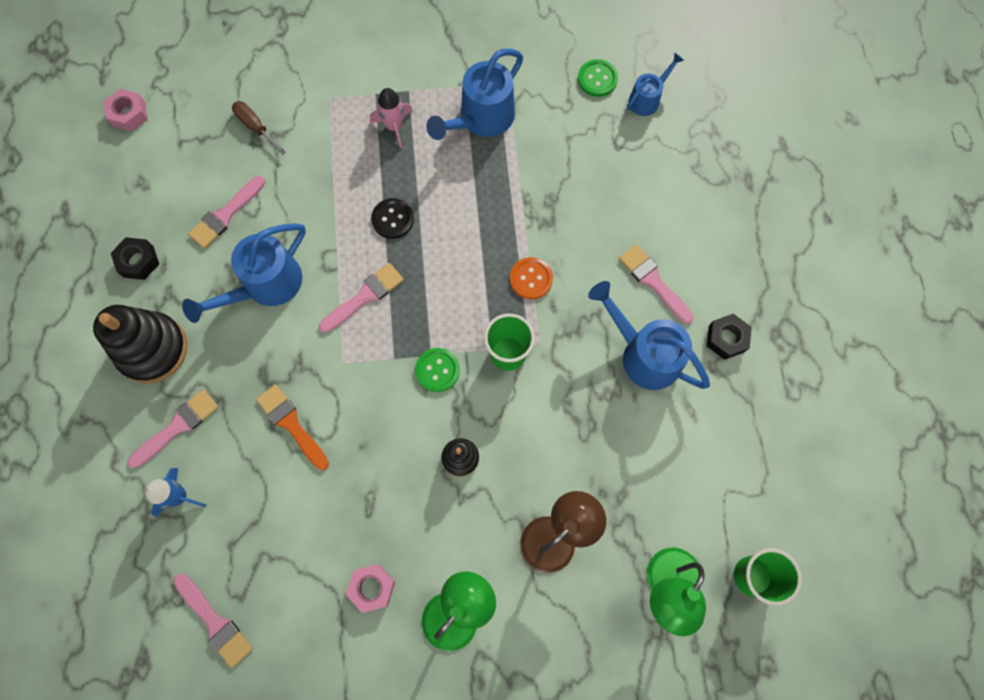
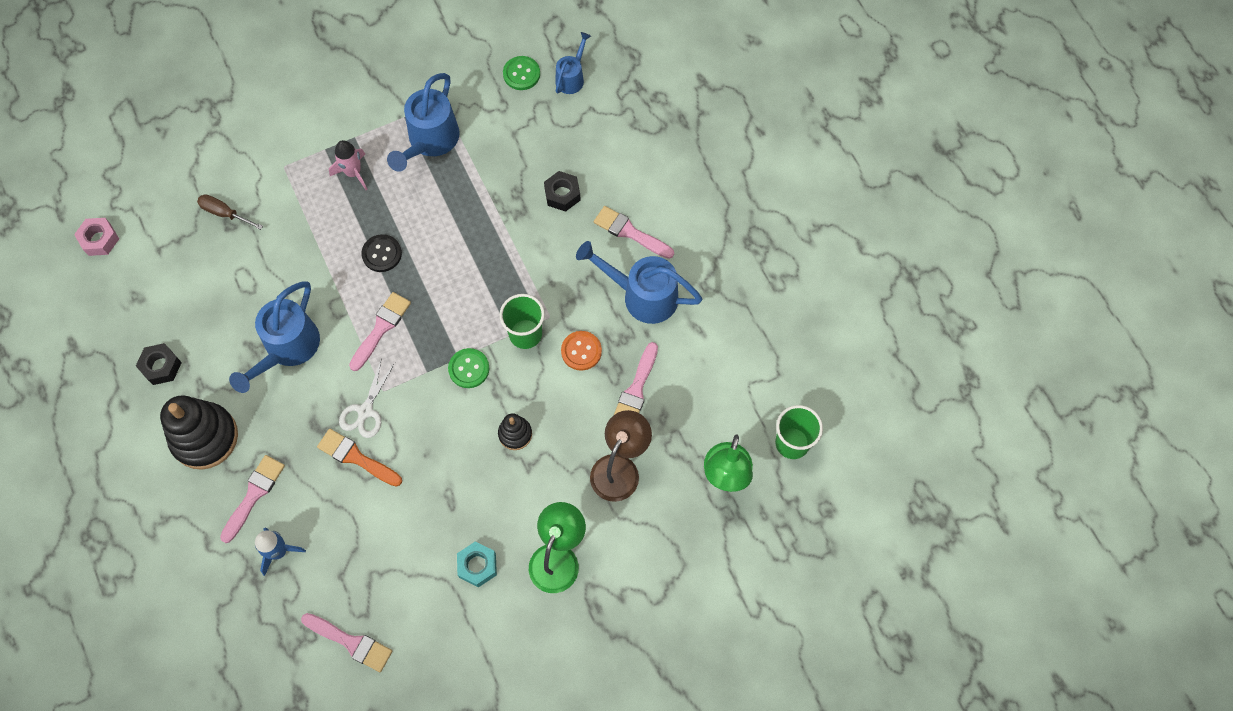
camera: 20 degrees left, 5 degrees down
(225, 214) = (227, 299): pink brush -> pink brush (636, 389)
(318, 378) = (365, 411): none -> white scissors
(372, 588) = (477, 566): pink nut -> turquoise nut
(531, 279) = (523, 265): orange button -> orange button (581, 351)
(726, 339) = (708, 259): black nut -> black nut (562, 194)

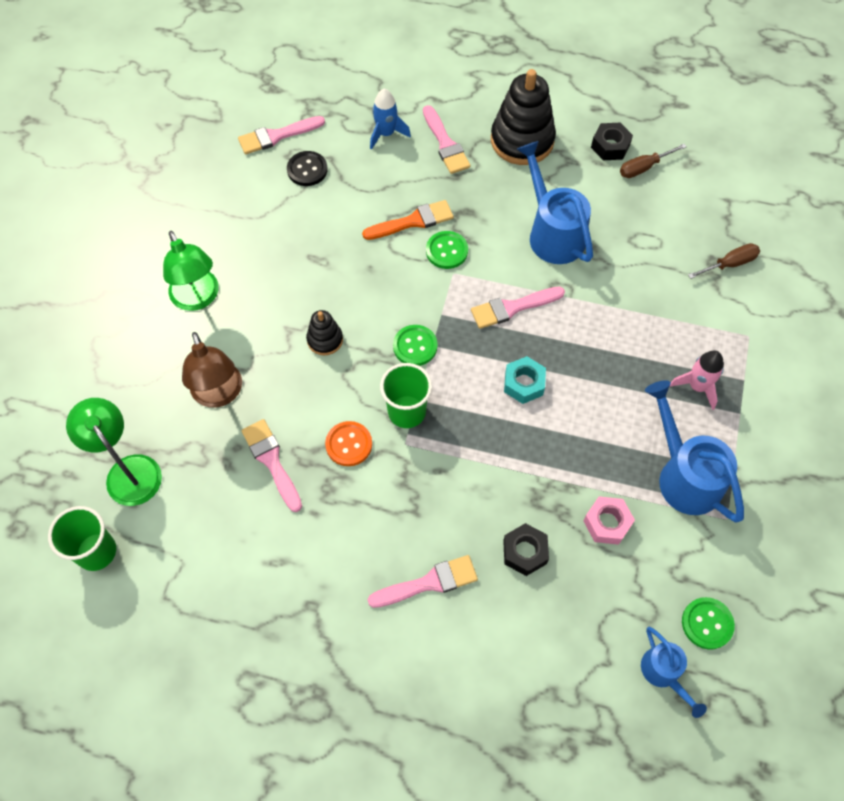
camera: 130 degrees right, 5 degrees down
(99, 239) = (771, 167): pink nut -> pink nut (607, 523)
(167, 327) = (644, 167): none -> brown screwdriver
(365, 411) = (446, 251): white scissors -> green button
(381, 328) = (512, 308): pink brush -> pink brush turned 90 degrees clockwise
(382, 254) = (587, 354): black button -> black button (307, 170)
(477, 566) = (248, 243): turquoise nut -> turquoise nut (524, 383)
(642, 295) = (354, 539): blue watering can -> none

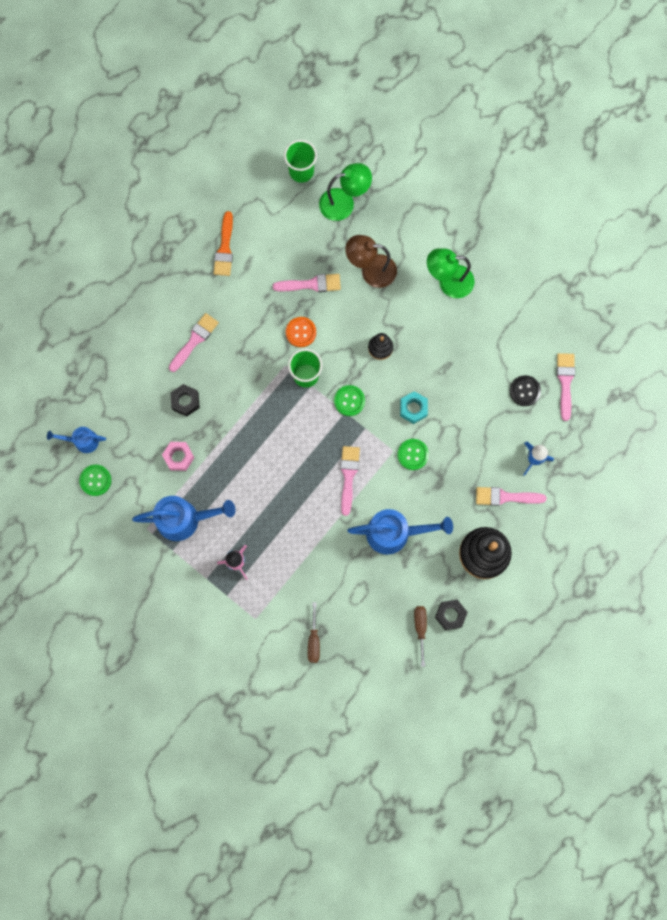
camera: 115 degrees right, 15 degrees up
(413, 221) = (447, 443): orange brush -> orange brush (224, 248)
(429, 583) = (194, 340): pink brush -> pink brush turned 150 degrees counterclockwise
(524, 383) = (291, 455): turquoise nut -> turquoise nut (413, 408)

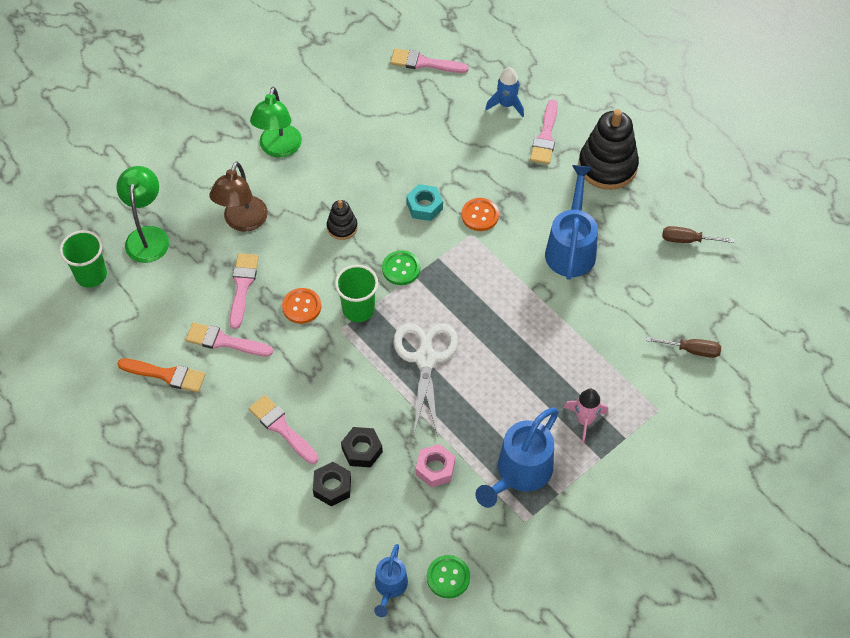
camera: 80 degrees left, 20 degrees down
(185, 519) = (519, 473): blue watering can -> blue watering can turned 150 degrees counterclockwise
(270, 434) = (425, 359): none -> white scissors
(348, 476) = (494, 283): pink brush -> pink brush (224, 341)
(413, 454) = (480, 215): green button -> orange button
(450, 615) = (674, 209): black nut -> black nut (332, 487)
(524, 391) = (426, 100): black button -> none

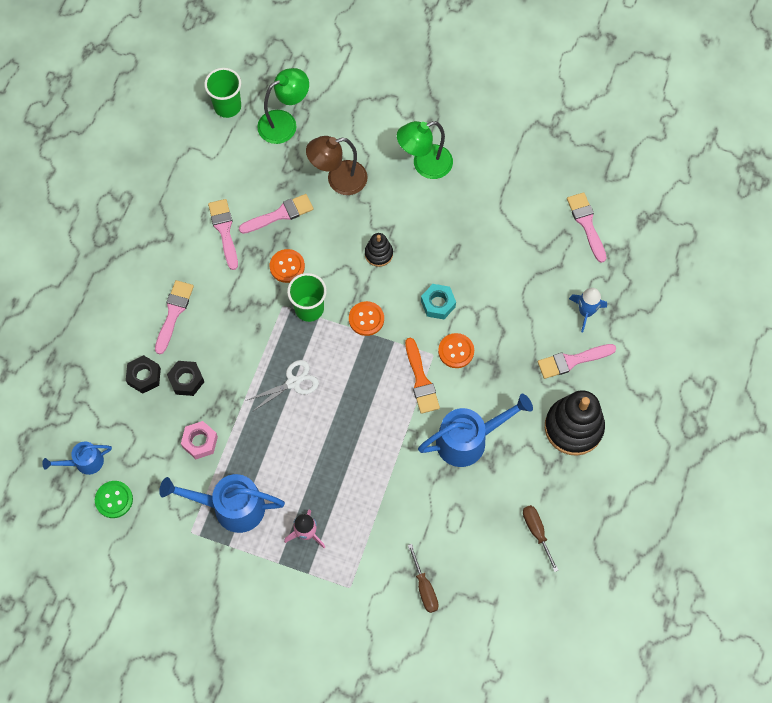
camera: 60 degrees right, 10 degrees up
(166, 375) = (173, 208): orange brush -> orange brush (421, 380)
(401, 268) = (366, 319): green button -> orange button
(425, 359) = (293, 382): white scissors -> white scissors, size x0.63

